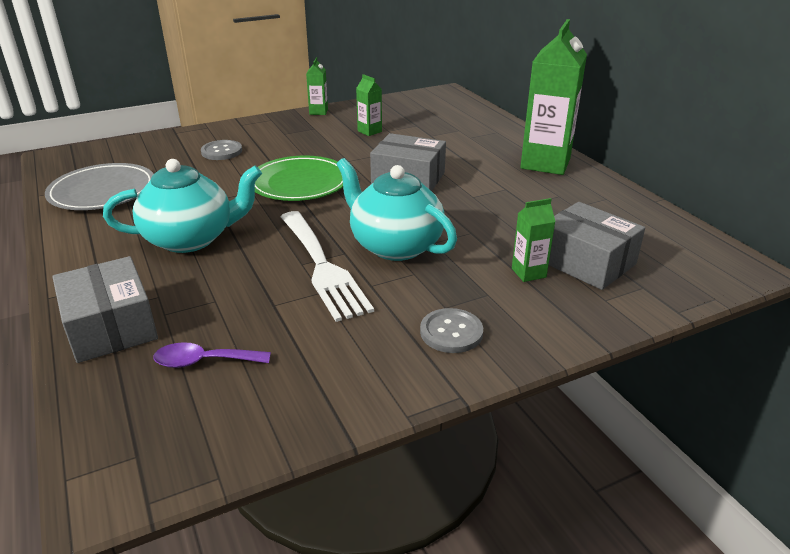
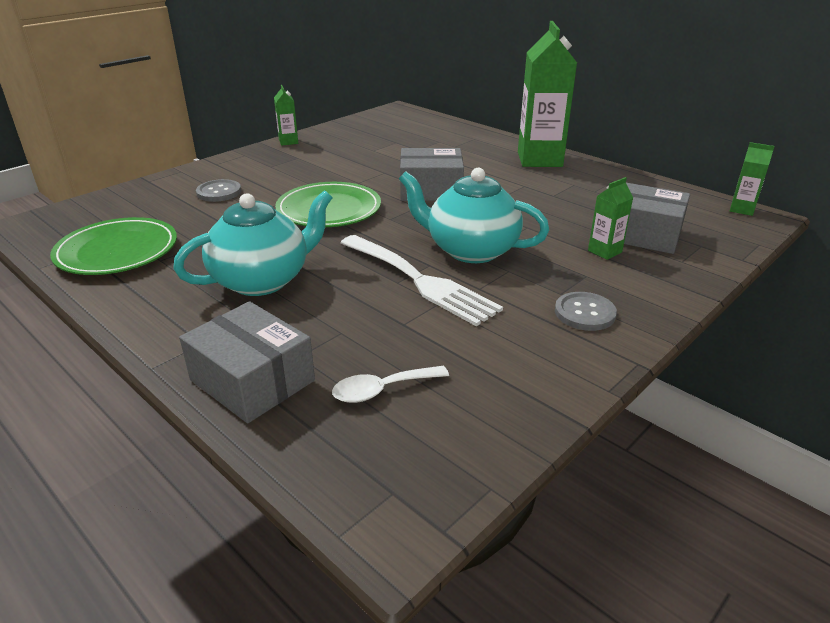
camera: 20 degrees left, 0 degrees up
(102, 191) = (117, 251): grey plate -> green plate
(204, 361) = (382, 390): purple spoon -> white spoon
(369, 131) = (356, 153): green carton -> green carton (742, 209)

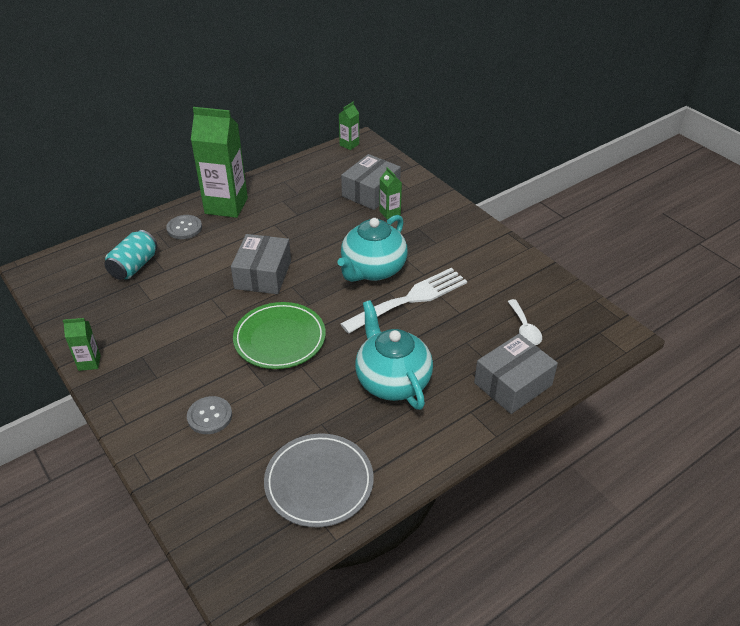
camera: 80 degrees left, 10 degrees up
(117, 251) = (319, 482): green plate -> grey plate
(418, 138) = (134, 266): none -> turquoise can
(584, 313) = (459, 238): grey button -> grey button (184, 228)

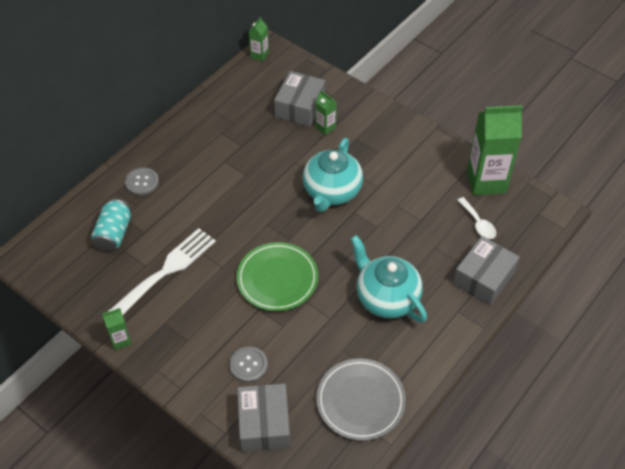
camera: 15 degrees left, 10 degrees up
(226, 206) = (170, 149): green carton -> green carton (486, 181)
(263, 275) = (236, 217): grey box -> grey box (264, 424)
(410, 299) = (374, 215): white fork -> white fork (166, 271)

